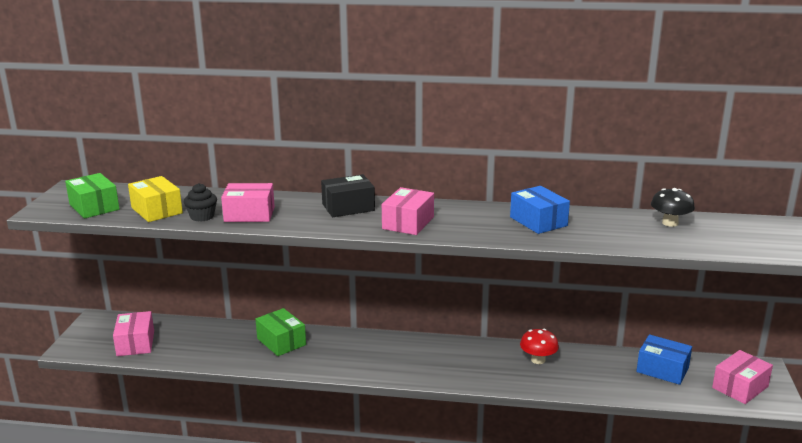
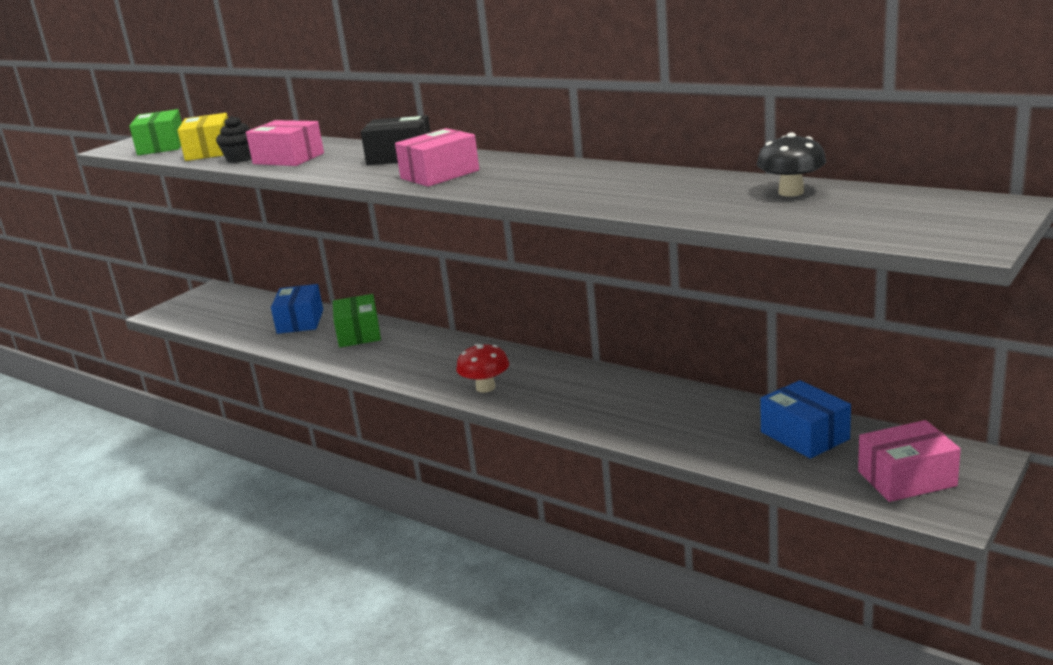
camera: 30 degrees right, 0 degrees up
(135, 343) = (221, 316): pink box -> none
(538, 221) = (602, 181): blue box -> blue box (300, 321)
(538, 360) = (636, 396): red mushroom -> red mushroom (485, 387)

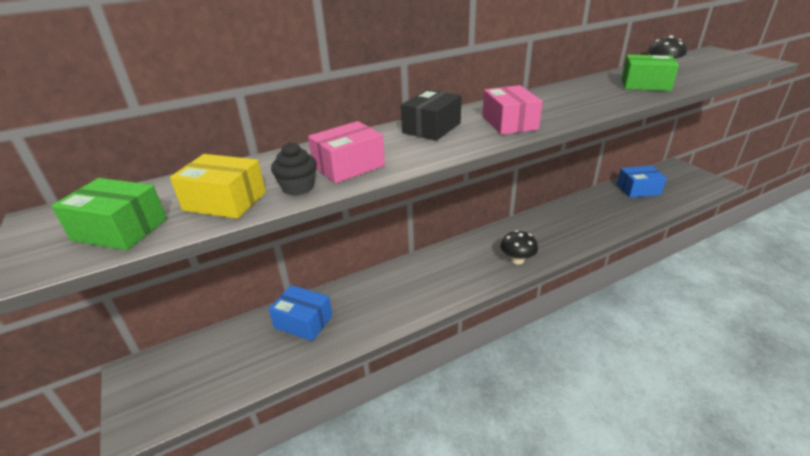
camera: 65 degrees left, 10 degrees up
(359, 333) = (369, 294): green box -> green box (645, 85)
(485, 387) = (517, 260): red mushroom -> black mushroom
(906, 478) = (687, 182): pink box -> none

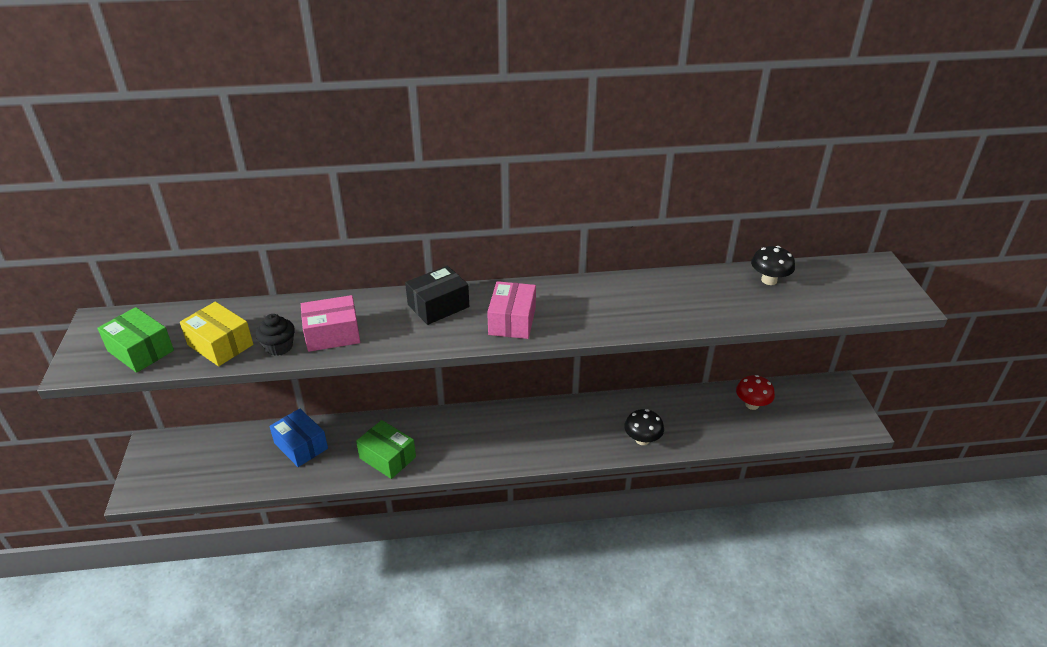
camera: 20 degrees right, 5 degrees up
(517, 260) = (536, 448): black mushroom -> black mushroom (642, 439)
(638, 190) = (752, 404): blue box -> red mushroom
(645, 85) = (712, 303): green box -> green box (387, 457)

